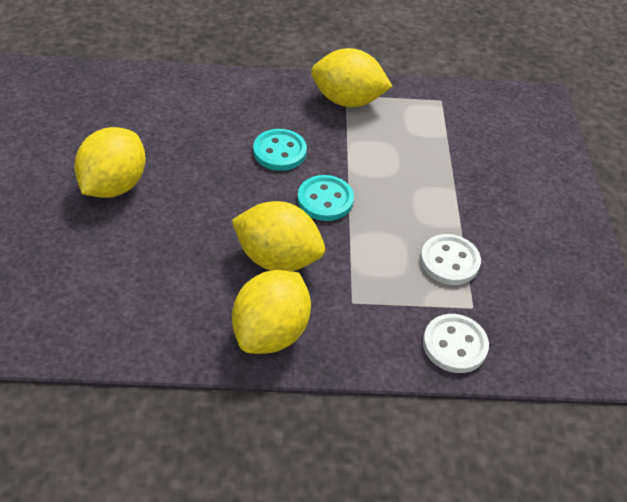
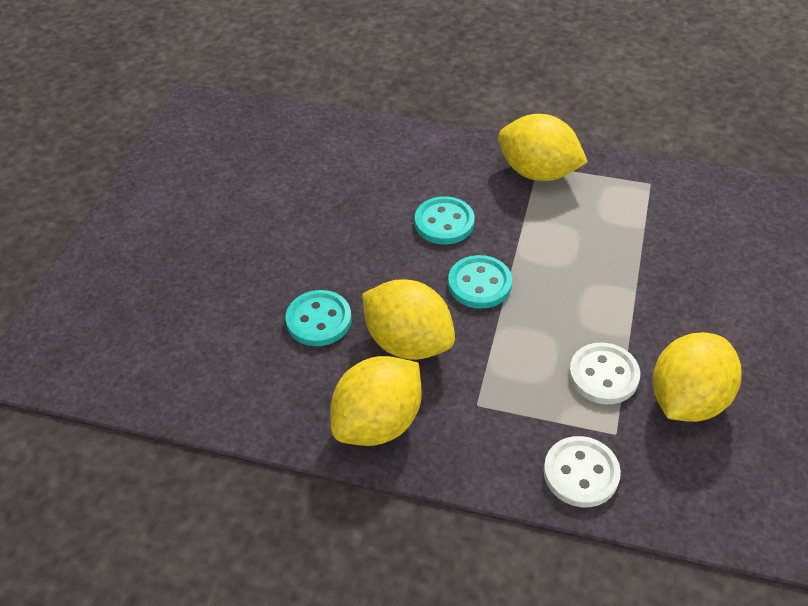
camera: 20 degrees right, 0 degrees up
(114, 185) = (259, 238): yellow lemon -> yellow lemon (687, 400)
(191, 250) = (319, 320): none -> turquoise button

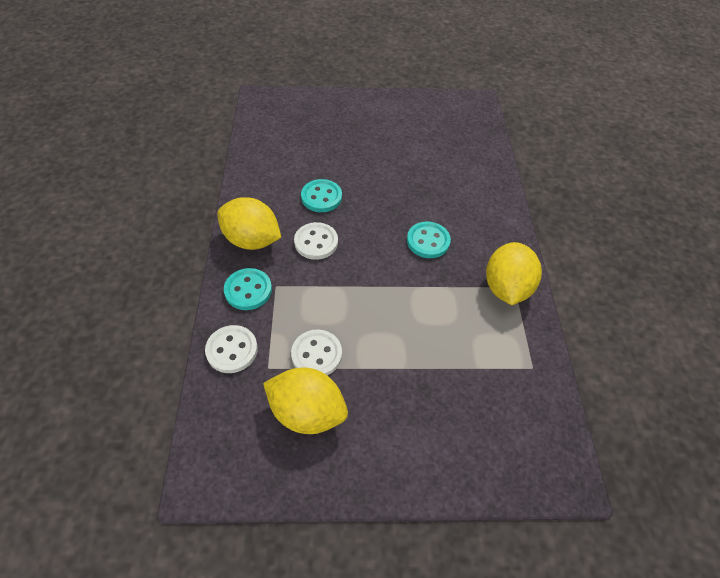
camera: 70 degrees right, 5 degrees up
(408, 342) = (316, 242): yellow lemon -> white button
(479, 284) = (378, 270): turquoise button -> turquoise button (248, 290)

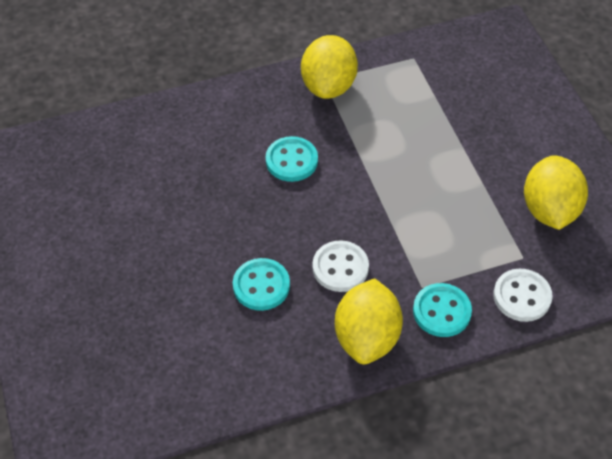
camera: 105 degrees left, 0 degrees up
(316, 354) = (487, 221): white button -> none
(506, 288) = (328, 86): yellow lemon -> yellow lemon turned 75 degrees counterclockwise

